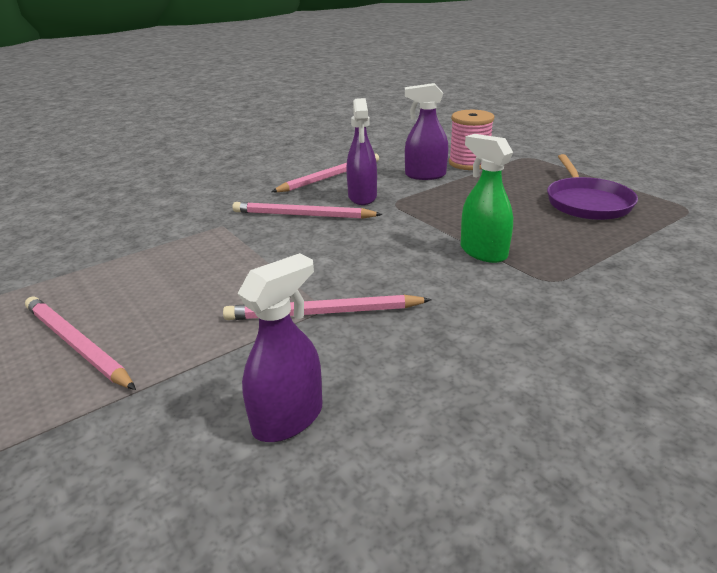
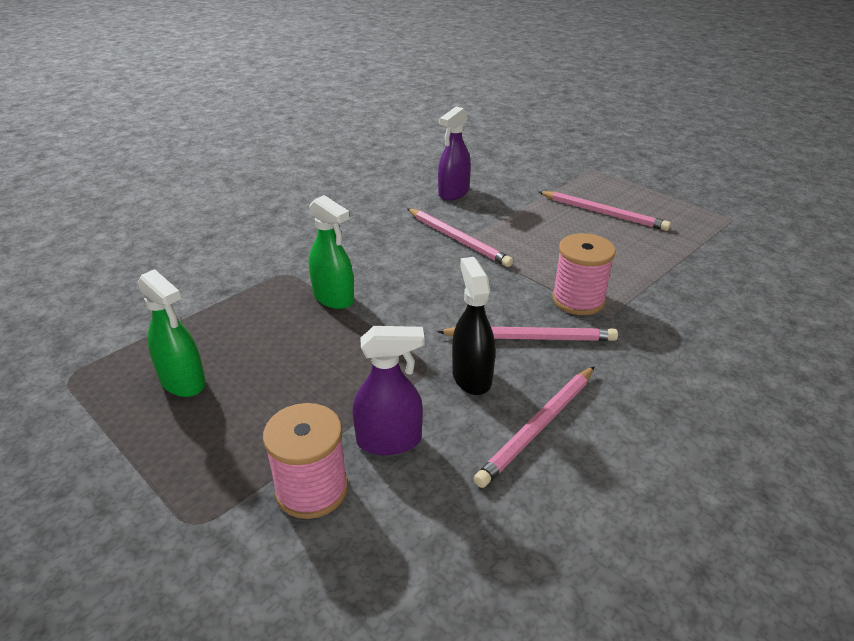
camera: 170 degrees right, 5 degrees up
(235, 238) = (578, 300): none -> pink spool
(323, 313) = (458, 239): pink pencil -> pink pencil turned 60 degrees clockwise
(362, 197) = (471, 377): purple spray bottle -> black spray bottle
(587, 202) = (183, 382): purple pan -> green spray bottle

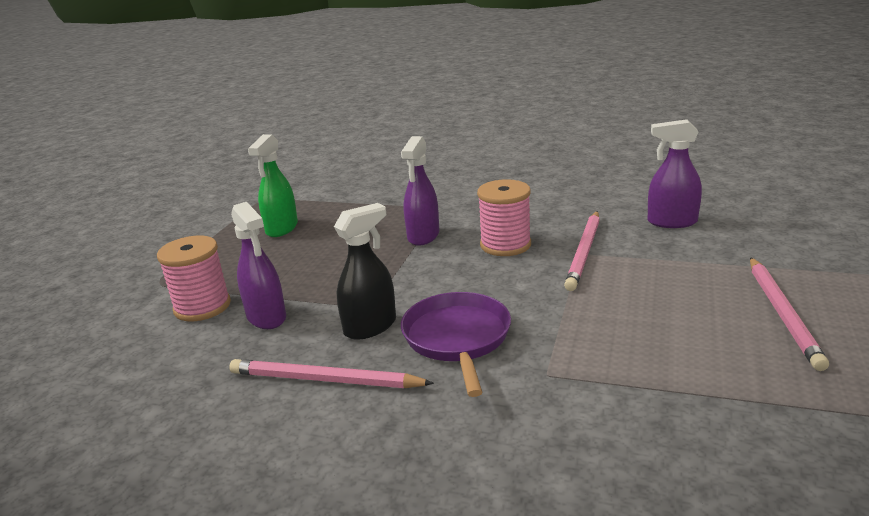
camera: 65 degrees right, 10 degrees down
(333, 298) = (423, 236): green spray bottle -> purple spray bottle
(530, 337) = (457, 338): pink pencil -> purple pan
(578, 300) = (556, 347): pink spool -> pink spool (505, 245)

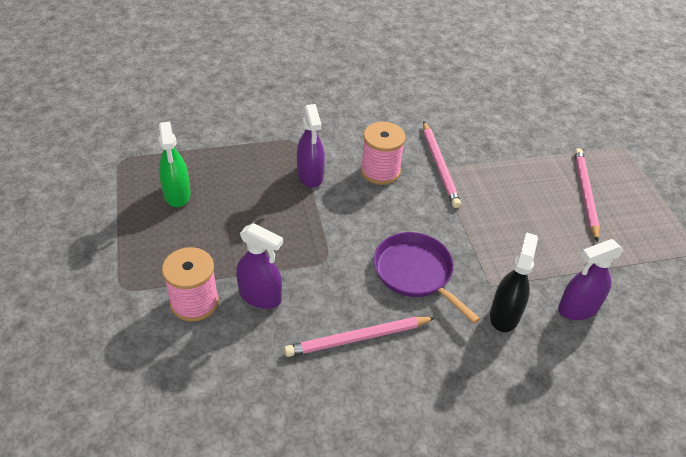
camera: 35 degrees left, 20 degrees up
(370, 326) = (348, 281): black spray bottle -> black spray bottle (504, 315)
(671, 222) = (476, 121): purple spray bottle -> purple spray bottle (578, 308)
(783, 313) = (585, 194): pink pencil -> pink pencil turned 150 degrees counterclockwise

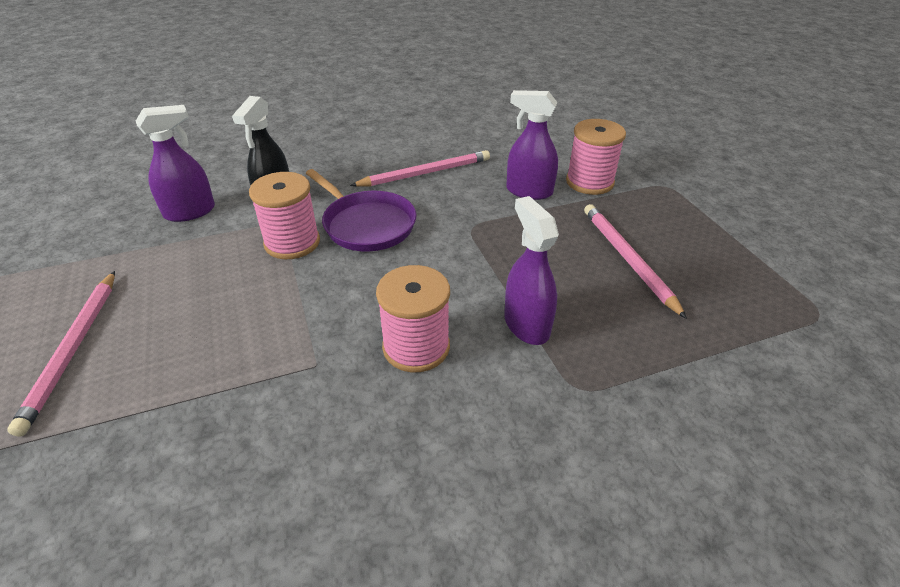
camera: 175 degrees right, 5 degrees down
(177, 194) = (694, 275): green spray bottle -> none
(440, 166) = (312, 370): pink pencil -> pink pencil (627, 259)
(475, 260) = (292, 242): none -> pink spool

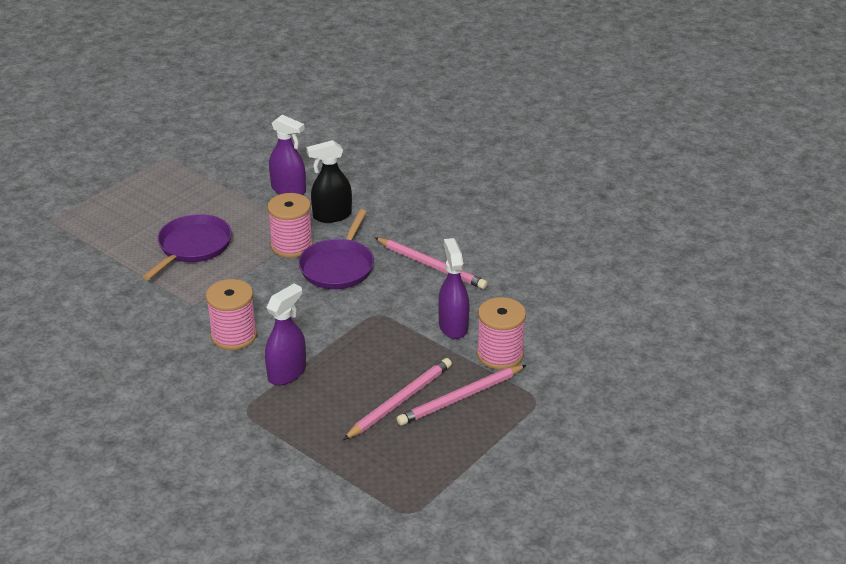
camera: 60 degrees right, 5 degrees down
(73, 349) = (147, 221): pink pencil -> pink pencil (461, 398)
(191, 323) = (193, 246): none -> purple pan

